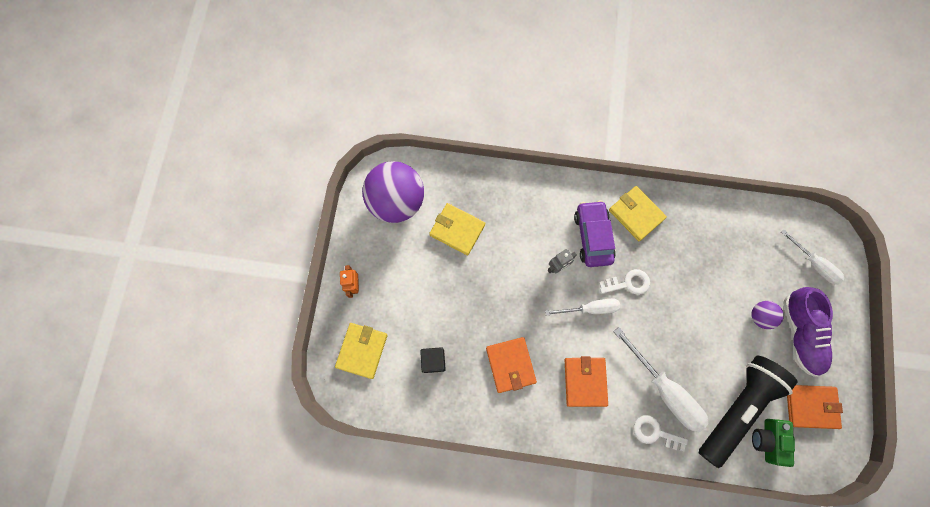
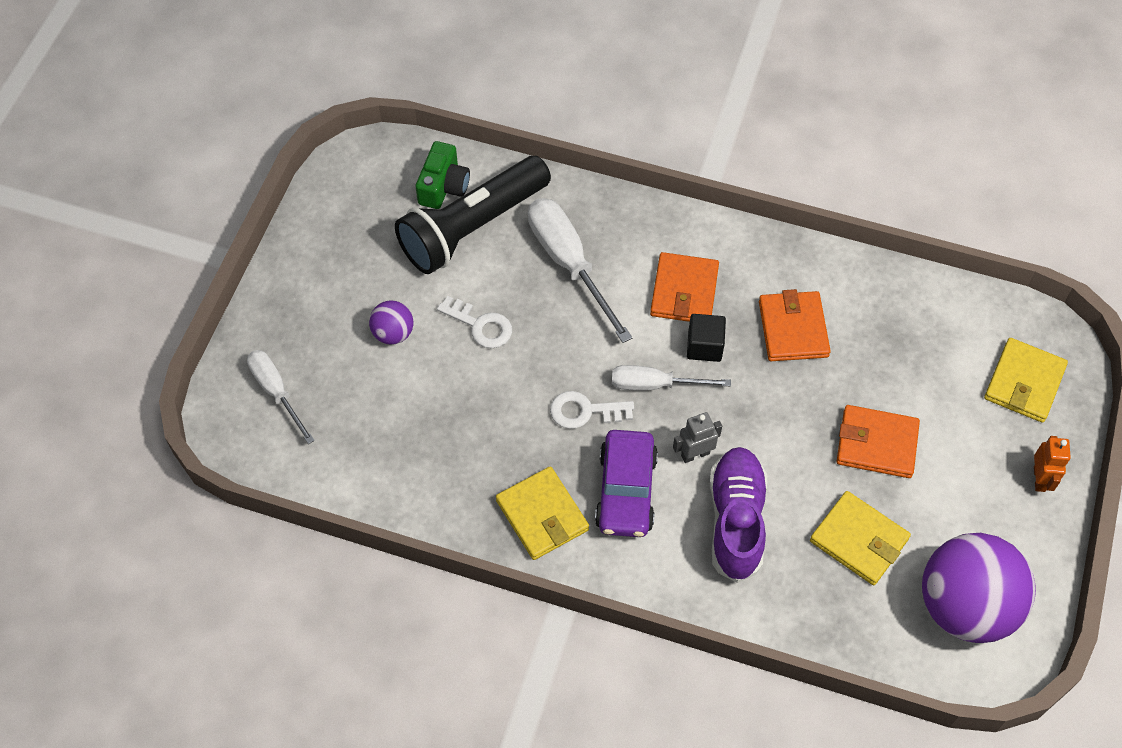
camera: 170 degrees left, 15 degrees down
(433, 361) = (911, 352): black cube -> black cube (704, 346)
(655, 432) = (598, 217): white key -> white key (480, 325)
(800, 333) = (342, 302): purple shoe -> purple shoe (736, 520)
(811, 406) = (367, 214): orange wallet -> orange wallet (876, 444)

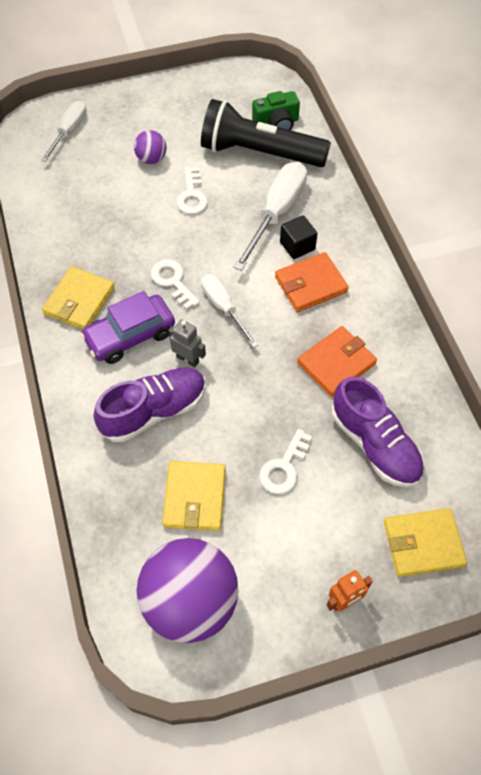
camera: 55 degrees right, 0 degrees up
(704, 346) = (277, 319): black cube -> black cube (297, 246)
(876, 444) = (284, 467): orange wallet -> white key
(902, 355) = (374, 444): none -> purple shoe

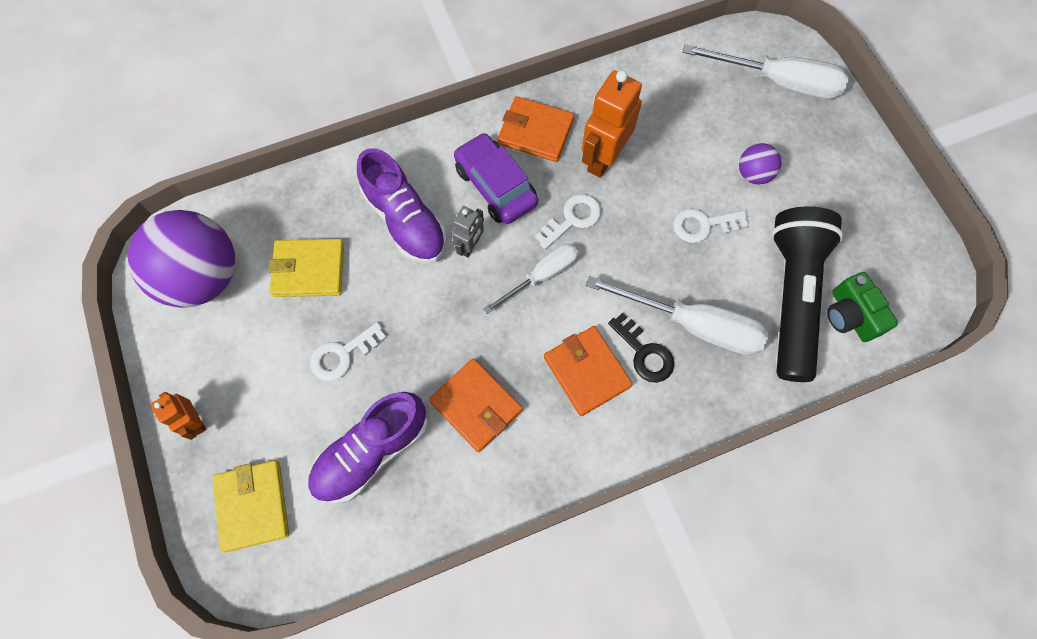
camera: 85 degrees right, 10 degrees up
(69, 131) = (778, 82): white screwdriver -> white screwdriver, size x1.60
(79, 301) = (535, 131): yellow wallet -> orange wallet
(117, 254) = (603, 158): none -> orange robot
(284, 467) = (343, 354): white key -> white key turned 60 degrees counterclockwise
(297, 246) = (644, 353): black cube -> black key

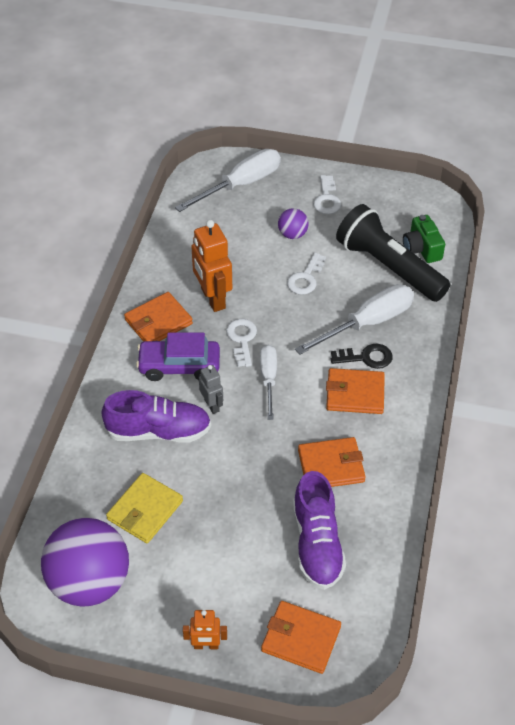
camera: 55 degrees left, 20 degrees down
(253, 505) = (301, 639): yellow wallet -> orange wallet
(343, 354) = (230, 523): white key -> white key (327, 199)
(850, 315) = (421, 248): green camera -> green camera turned 60 degrees clockwise

